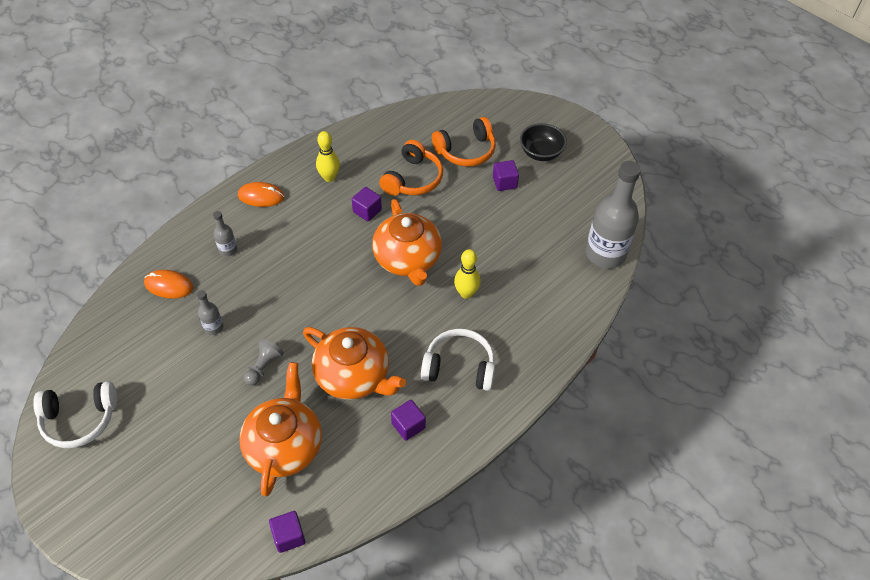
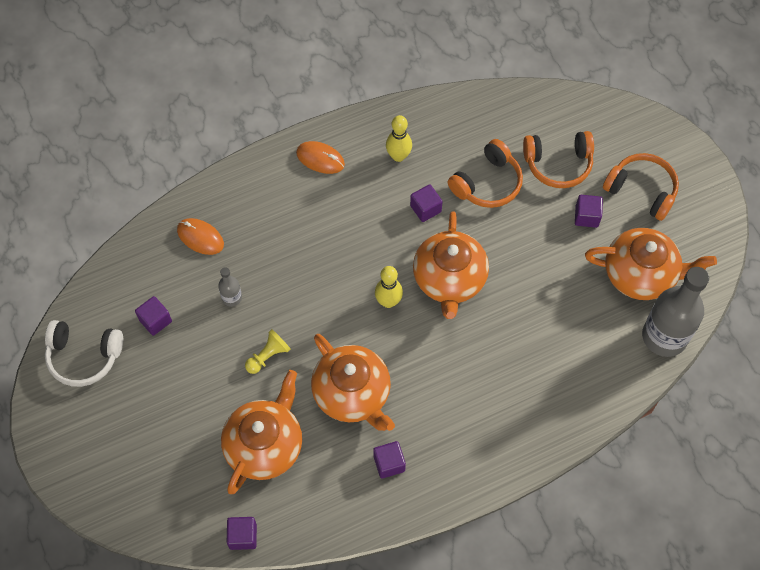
camera: 20 degrees right, 10 degrees up
(144, 367) = (155, 321): none -> purple cube
(228, 250) = (269, 213): grey bottle -> none
(263, 367) = (268, 356): grey pawn -> yellow pawn
(459, 367) = (461, 417): white headphones -> none
(466, 293) = (497, 337): yellow bowling pin -> yellow bowling pin (388, 301)
(541, 153) = (641, 190): black bowl -> orange headphones
(566, 213) = (641, 274): none -> orange teapot

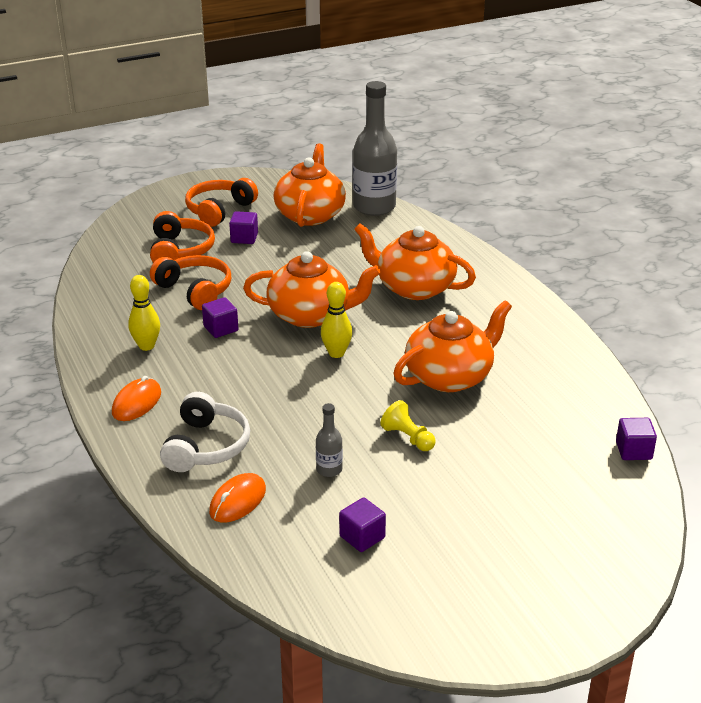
camera: 90 degrees left, 30 degrees down
(84, 356) = (419, 606): white headphones -> white headphones (206, 446)
(265, 445) = (521, 437): orange teapot -> orange teapot (414, 287)
(389, 463) = (526, 353): purple cube -> none

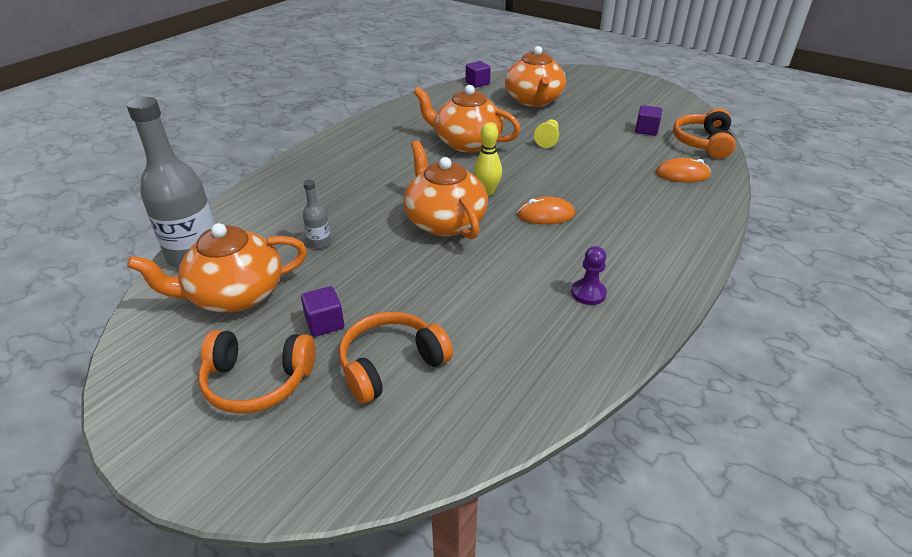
camera: 120 degrees left, 5 degrees up
(137, 402) = (661, 259): orange mouse -> orange mouse (546, 214)
(146, 346) = (588, 293): yellow bowling pin -> purple pawn
(195, 290) = (467, 308): orange headphones -> orange headphones (703, 143)
(206, 446) = (657, 205): white headphones -> none
(221, 329) = (514, 261): purple cube -> none
(329, 469) = (611, 155): grey bottle -> grey bottle (319, 242)
(414, 287) = (355, 187): orange teapot -> orange teapot (534, 101)

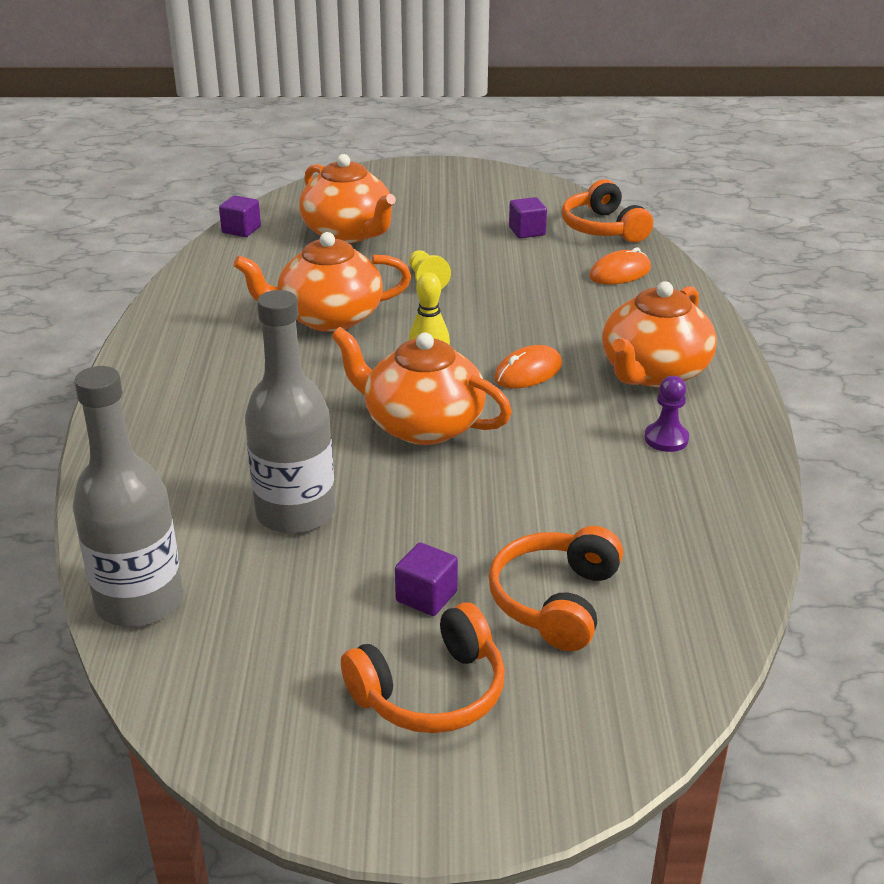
camera: 35 degrees left, 5 degrees down
(235, 295) = (268, 620): orange teapot -> orange teapot (653, 372)
(319, 242) = (295, 513): grey bottle -> grey bottle, size x2.25

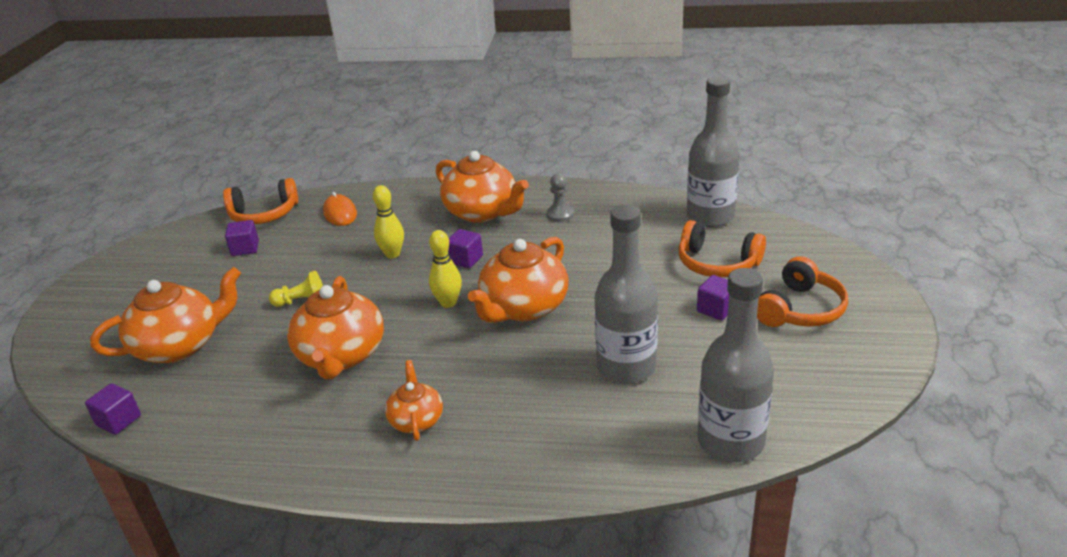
camera: 80 degrees left, 0 degrees up
(218, 375) = (416, 420): none -> orange teapot
(431, 691) = (800, 309): orange headphones -> orange headphones turned 60 degrees clockwise
(528, 372) = (465, 259): orange mouse -> purple cube
(531, 320) = (392, 254): none -> yellow bowling pin
(666, 439) = (560, 215): purple pawn -> grey pawn
(707, 596) = (710, 216): none -> grey bottle

